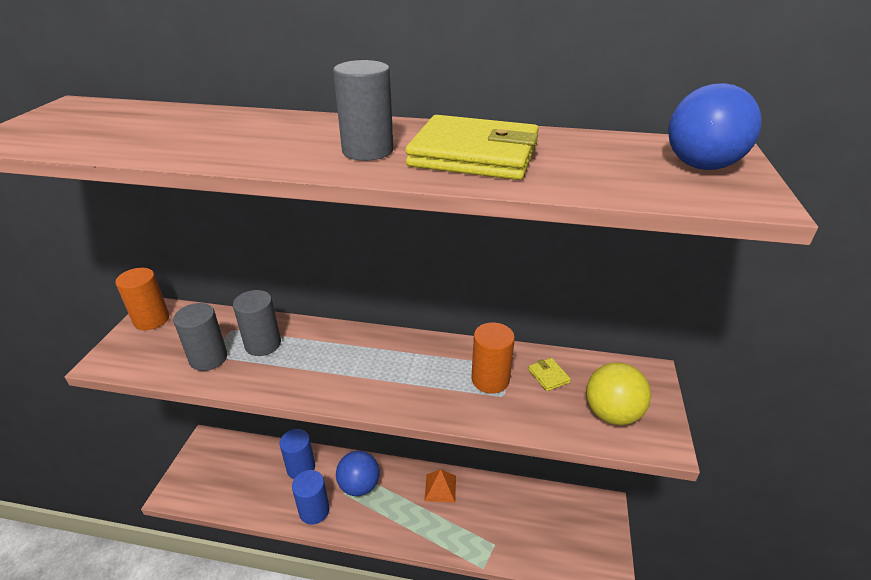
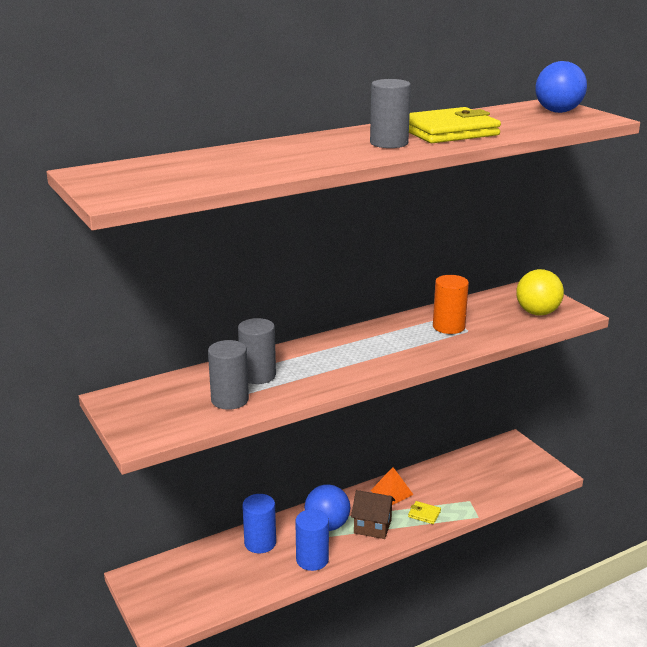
camera: 40 degrees left, 10 degrees down
(151, 319) = (124, 403): orange cylinder -> none
(388, 512) = (372, 526): none -> brown house
(548, 376) = (479, 311): yellow wallet -> yellow wallet (424, 514)

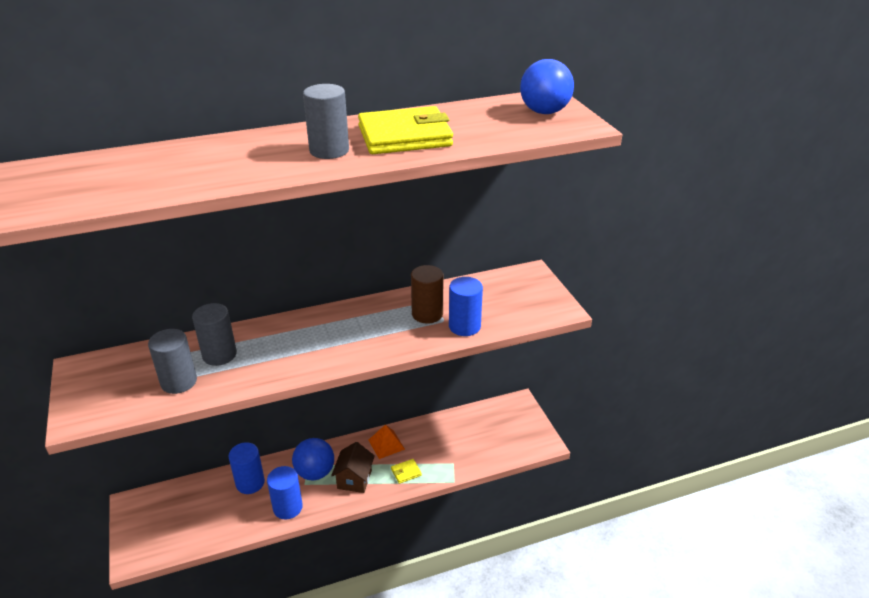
camera: 10 degrees right, 10 degrees up
(372, 526) = (354, 479): brown house -> brown house turned 75 degrees clockwise
(424, 514) = (406, 472): yellow wallet -> yellow wallet turned 60 degrees counterclockwise
(448, 327) = (427, 314): orange cylinder -> brown cylinder
(491, 333) = (464, 326): none -> blue cylinder
(537, 313) = (522, 305): yellow ball -> none

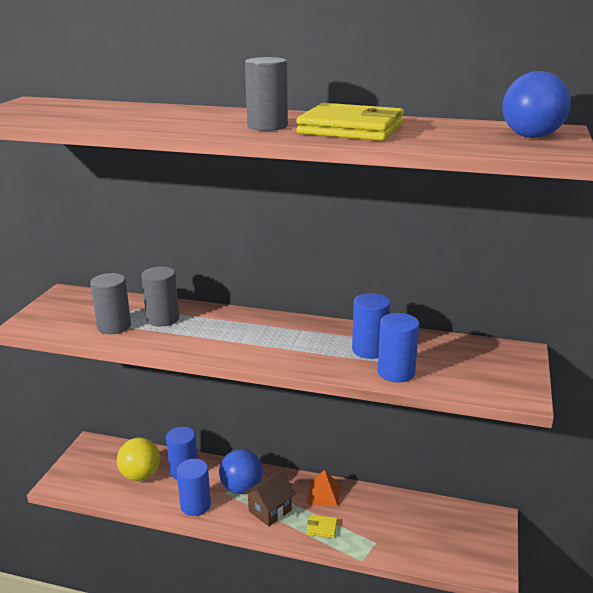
camera: 35 degrees right, 10 degrees down
(212, 507) = (140, 475): none -> yellow ball
(427, 314) = (369, 350): brown cylinder -> blue cylinder

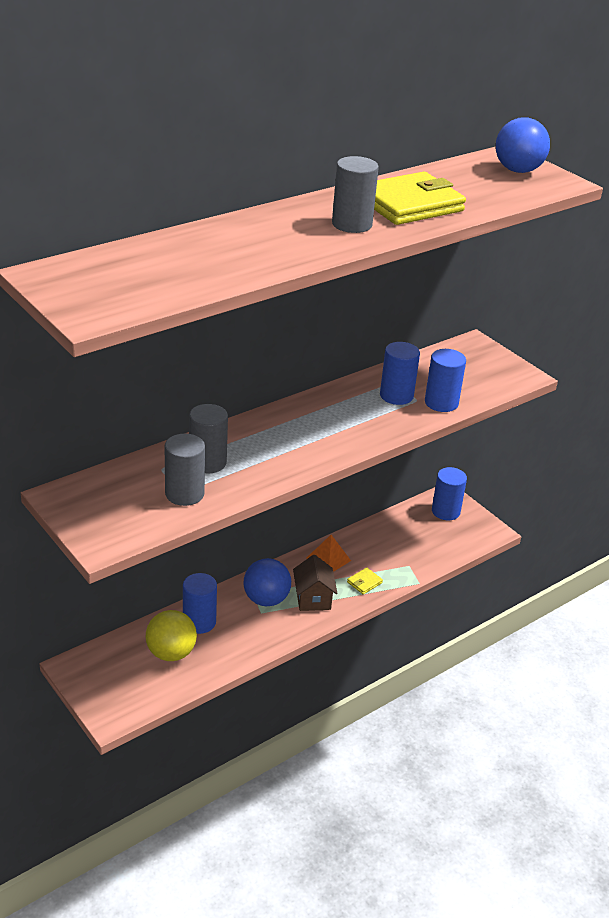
camera: 55 degrees left, 10 degrees up
(195, 505) = (256, 638): blue cylinder -> blue cylinder (445, 511)

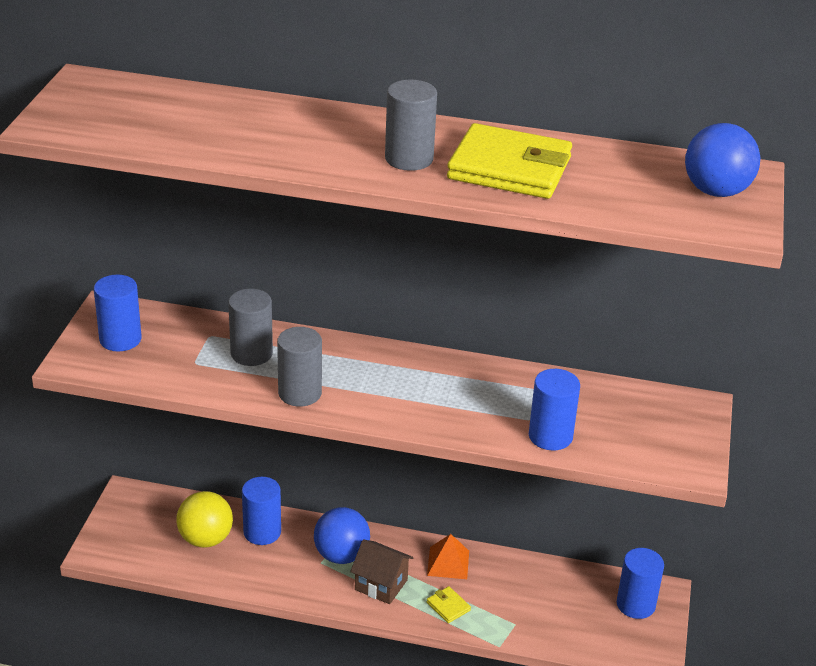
camera: 50 degrees right, 0 degrees up
(184, 494) = (191, 365): grey cylinder -> grey cylinder (300, 393)
(313, 598) = (381, 585): brown house -> brown house turned 75 degrees clockwise
(364, 582) = (448, 606): yellow wallet -> yellow wallet turned 45 degrees clockwise
(396, 395) = (517, 403): blue cylinder -> blue cylinder (120, 339)

